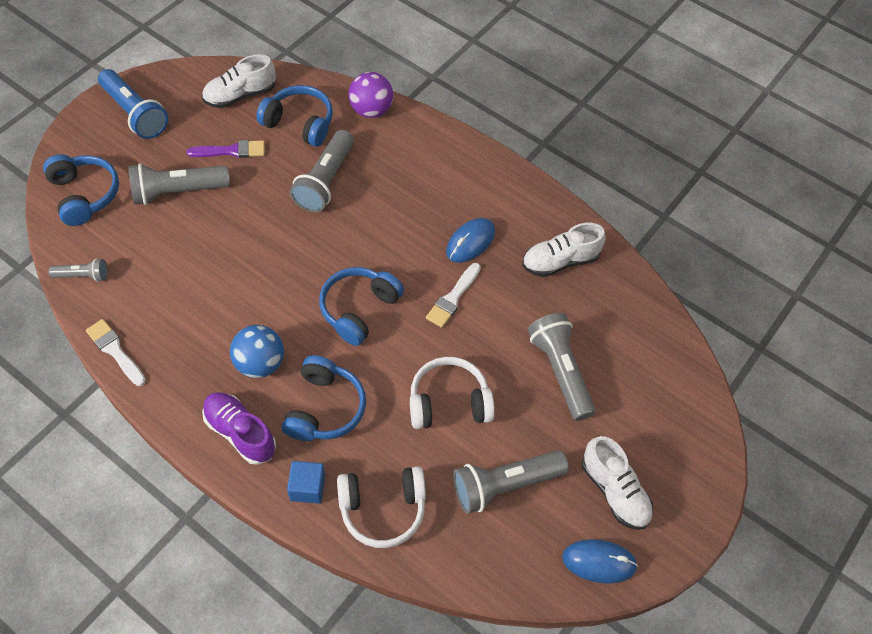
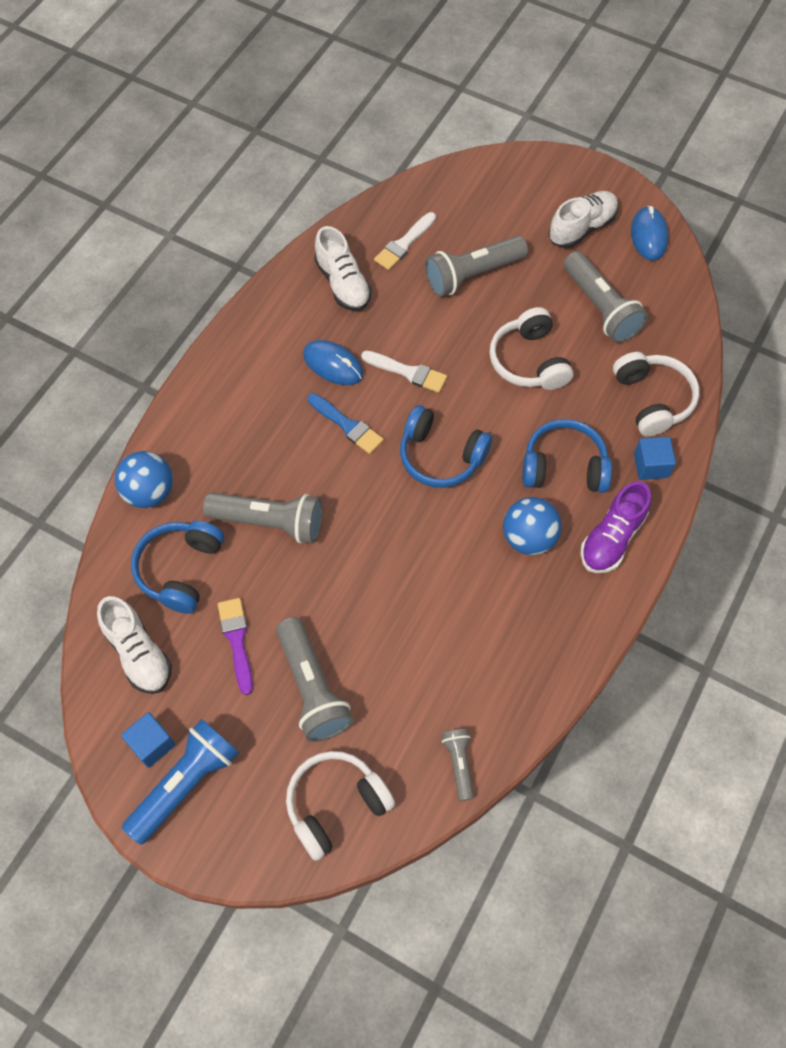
camera: 95 degrees left, 5 degrees up
(84, 195) = (336, 805): blue headphones -> white headphones
(115, 351) = (550, 692): white brush -> white brush (404, 244)
(170, 98) = (152, 744): none -> blue cube
(371, 110) = (149, 492): purple ball -> blue ball
(405, 244) = (347, 425): none -> blue brush

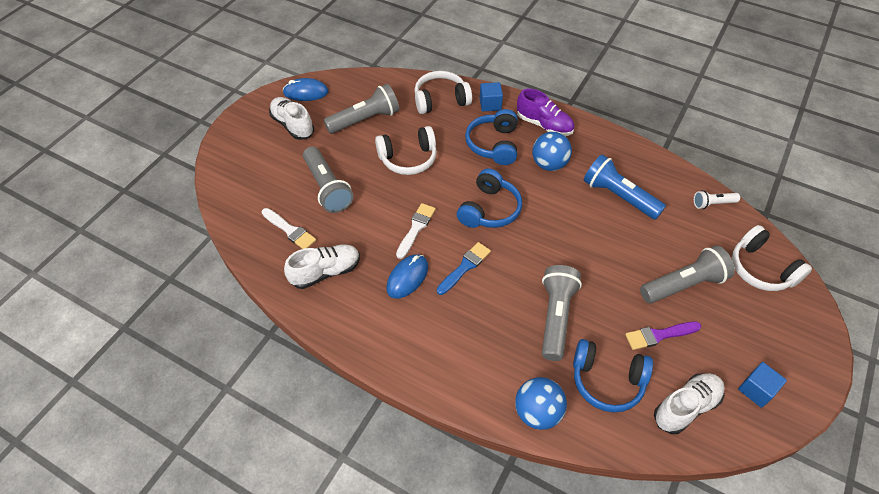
camera: 90 degrees left, 10 degrees down
(186, 783) = (777, 363): blue flashlight -> blue flashlight (618, 196)
(459, 763) = (712, 204): grey flashlight -> white flashlight

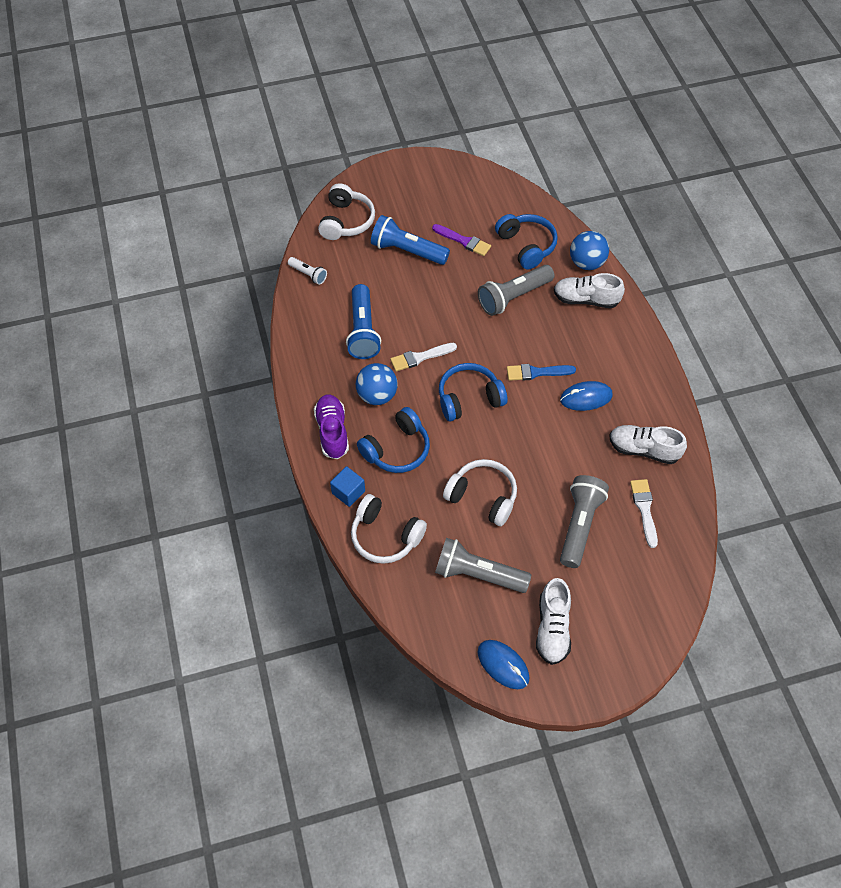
camera: 135 degrees left, 5 degrees up
(416, 228) = (541, 429): white brush -> white brush (420, 357)
(683, 284) = (407, 251): grey flashlight -> blue flashlight
(686, 407) = (499, 204): white shoe -> white shoe (586, 299)
(756, 390) = (449, 182): blue cube -> none

